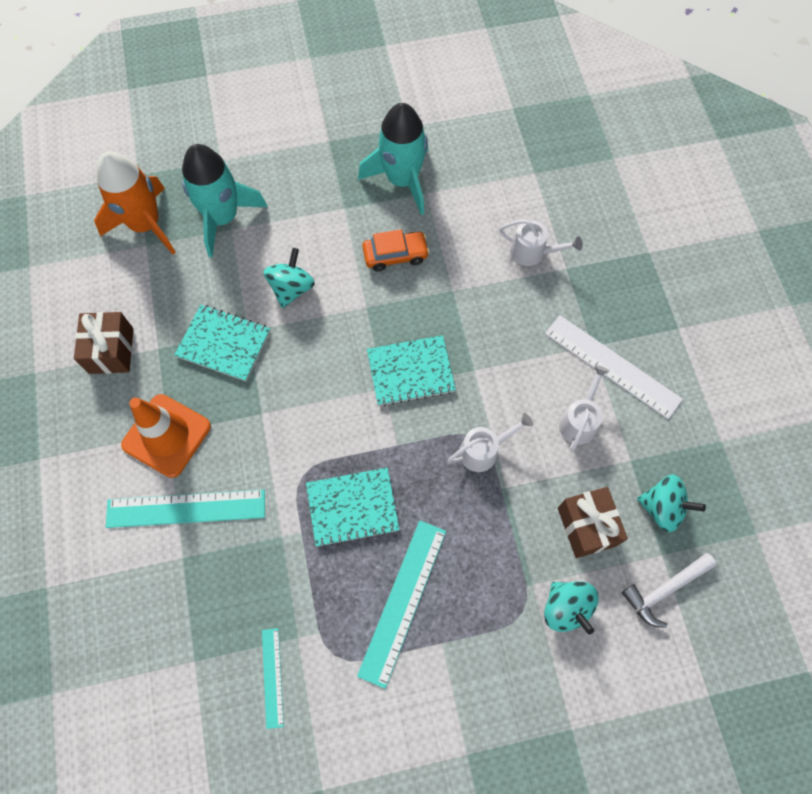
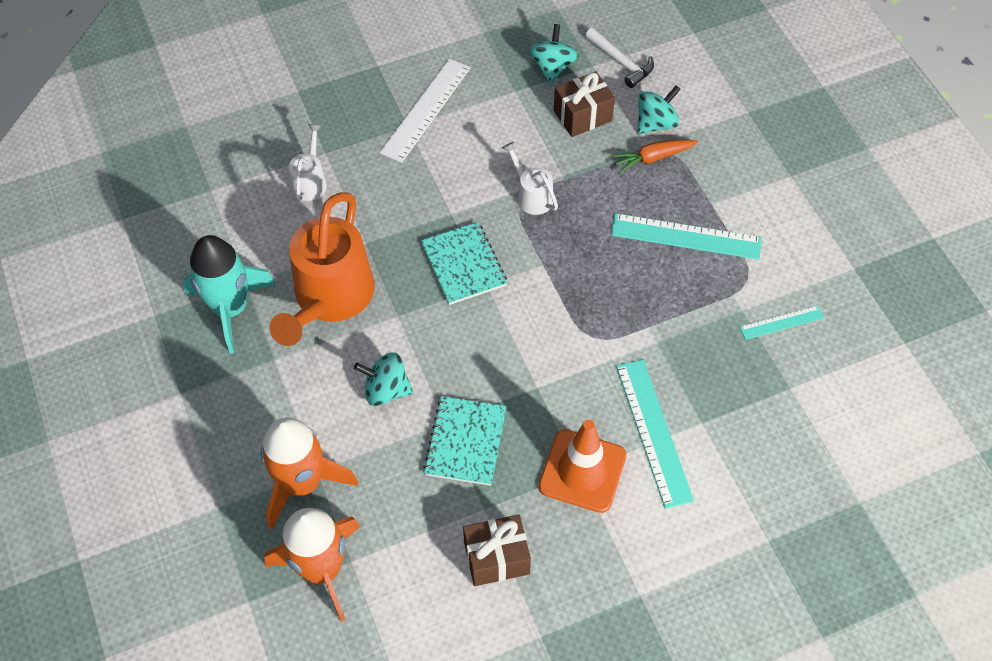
camera: 100 degrees left, 10 degrees down
(223, 218) = (302, 483): turquoise rocket -> orange rocket
(352, 507) = (613, 289): turquoise notebook -> none
(395, 255) = (330, 299): orange car -> orange watering can
(516, 591) = (652, 158): none -> orange carrot
(579, 420) = (485, 129): white watering can -> none

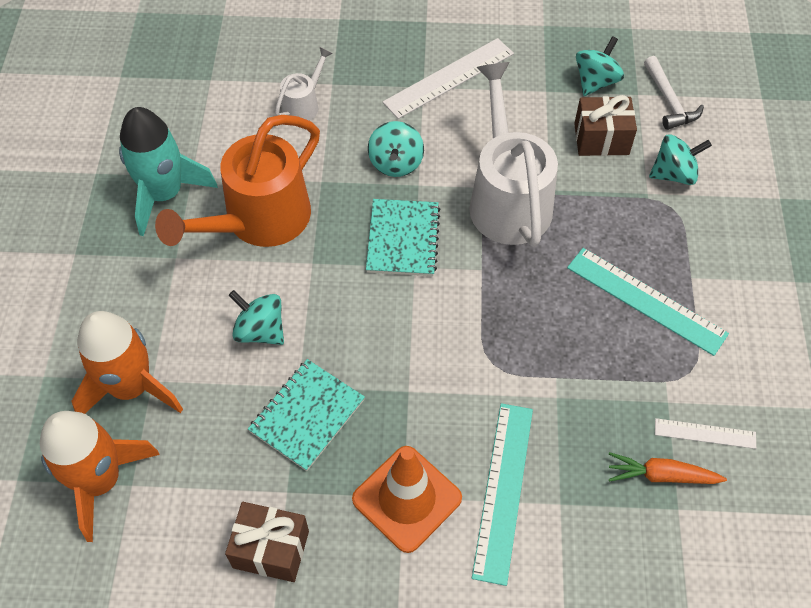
camera: 25 degrees right, 0 degrees up
(421, 202) = (396, 163): none -> turquoise spinning top
(531, 195) = (507, 197): white watering can -> white watering can, size x2.12
(652, 158) = (652, 207): orange carrot -> orange carrot (661, 475)
(781, 322) = (705, 433): turquoise ruler -> white ruler

